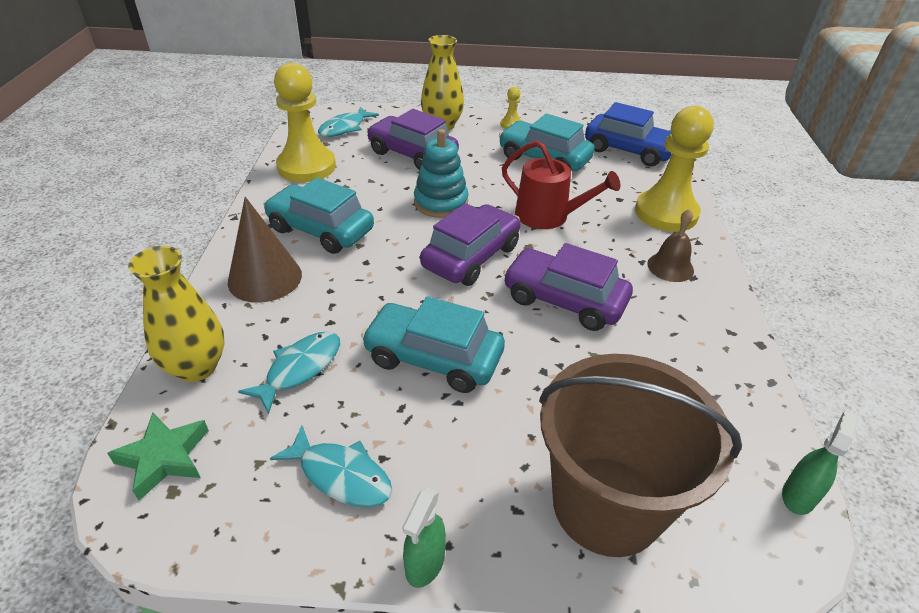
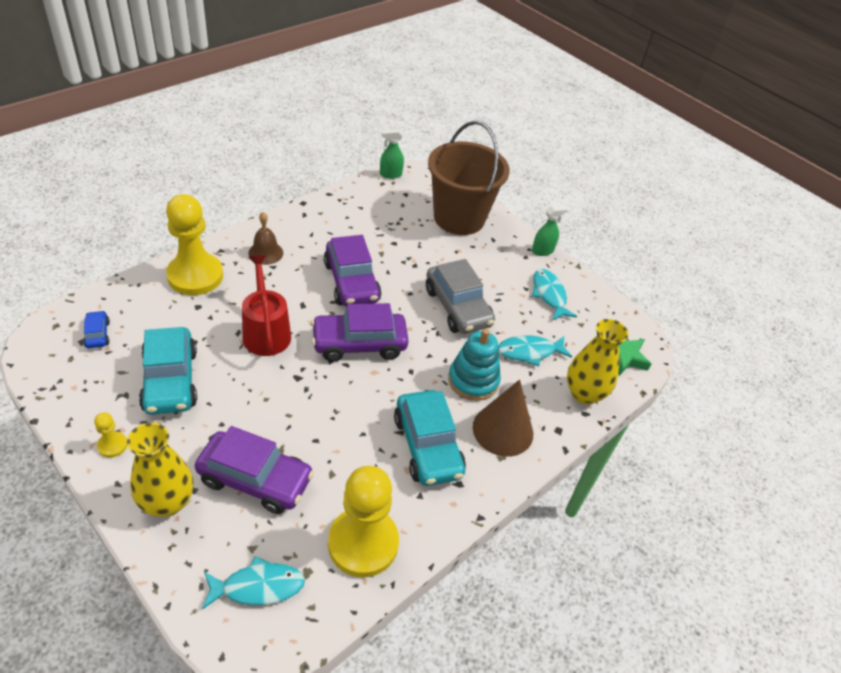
camera: 140 degrees left, 5 degrees up
(412, 154) = (255, 479): purple car -> purple car turned 60 degrees counterclockwise
(433, 358) = (457, 307): turquoise car -> grey car
(441, 203) = (314, 402): turquoise stacking toy -> turquoise stacking toy (473, 380)
(628, 150) = (97, 334): blue car -> blue car, size x0.46

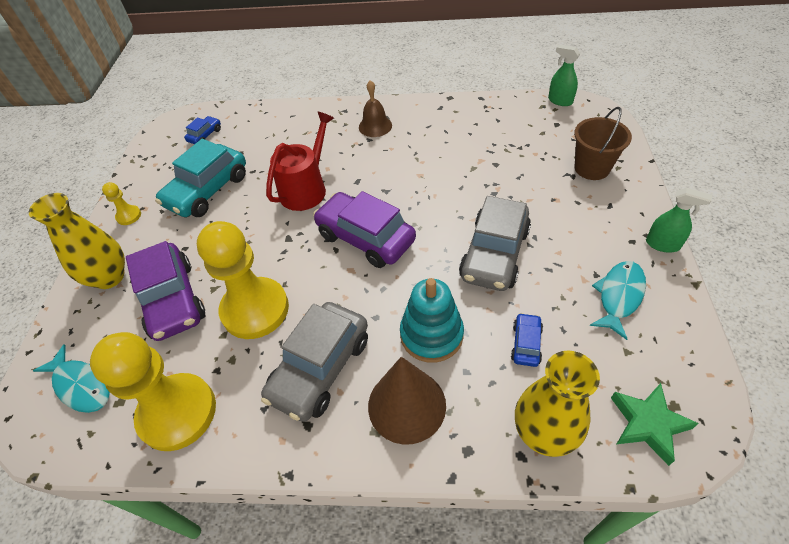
camera: 55 degrees right, 5 degrees up
(195, 276) = (306, 122): yellow pawn -> yellow pawn (255, 309)
(351, 282) = (418, 181): purple car -> none
(427, 446) = (320, 368): turquoise car -> grey car
(459, 218) = (592, 168): brown bucket -> brown bucket, size x0.55
(529, 352) = (526, 344): turquoise fish -> blue car

